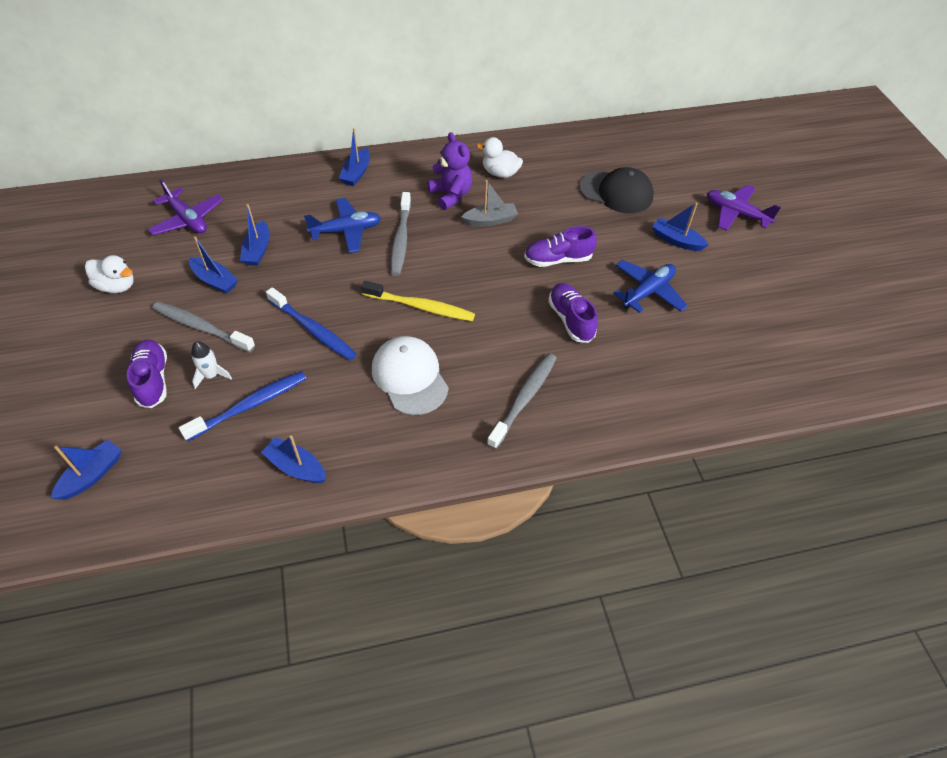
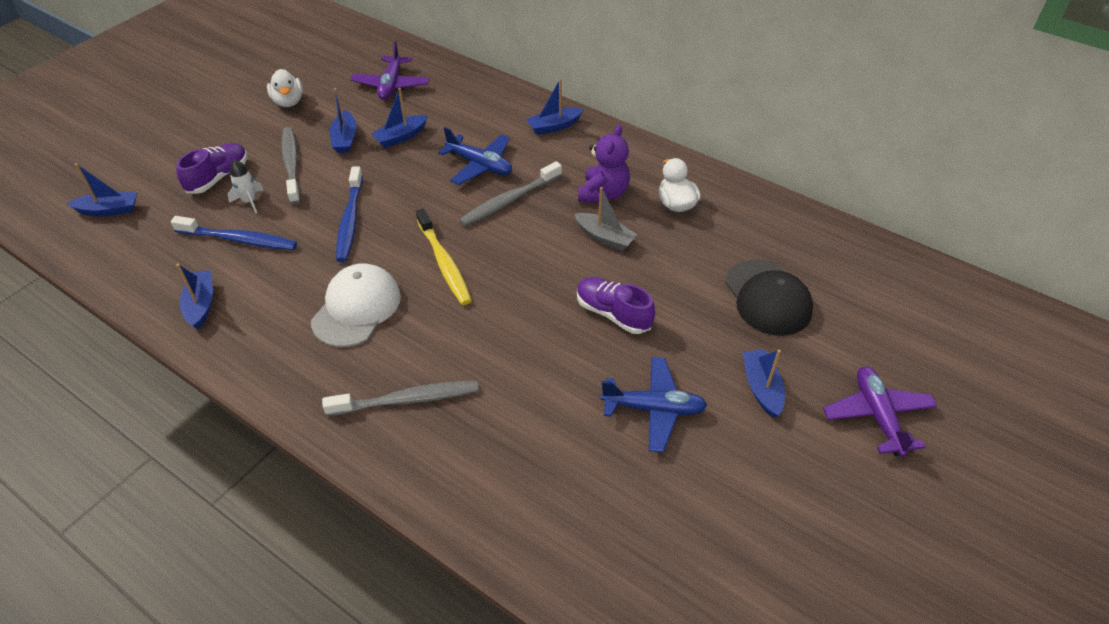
camera: 50 degrees right, 5 degrees down
(570, 320) = (543, 372): purple shoe -> none

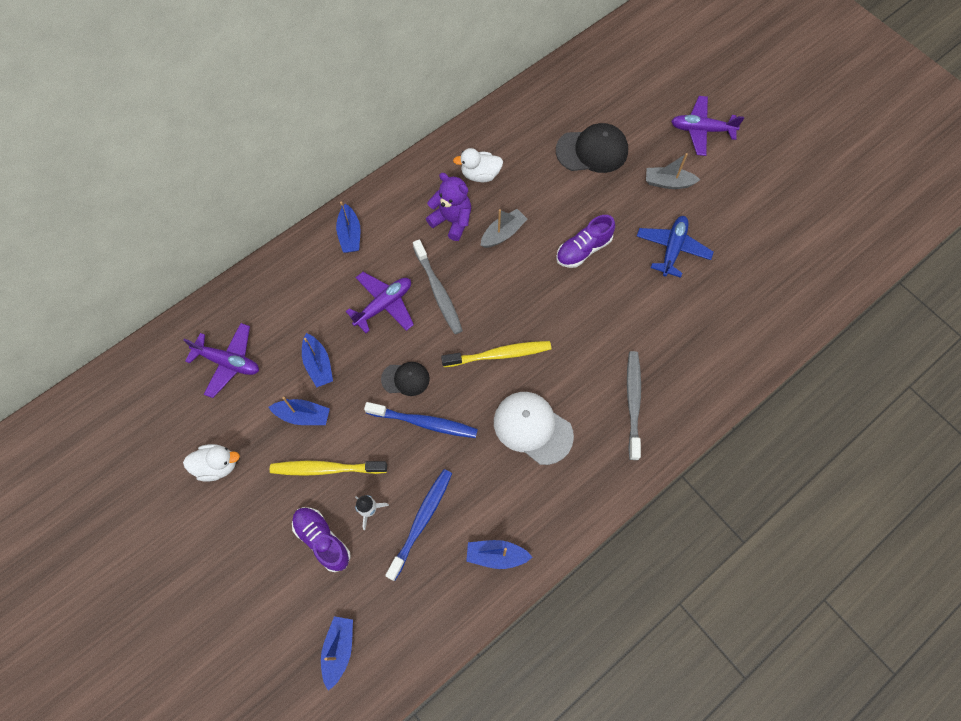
camera: 75 degrees left, 20 degrees up
(291, 165) = (326, 469): grey toothbrush -> yellow toothbrush
(398, 197) = (405, 379): none -> black cap
(480, 165) = (384, 305): blue plane -> purple plane
(761, 388) = (668, 183): blue boat -> grey boat

